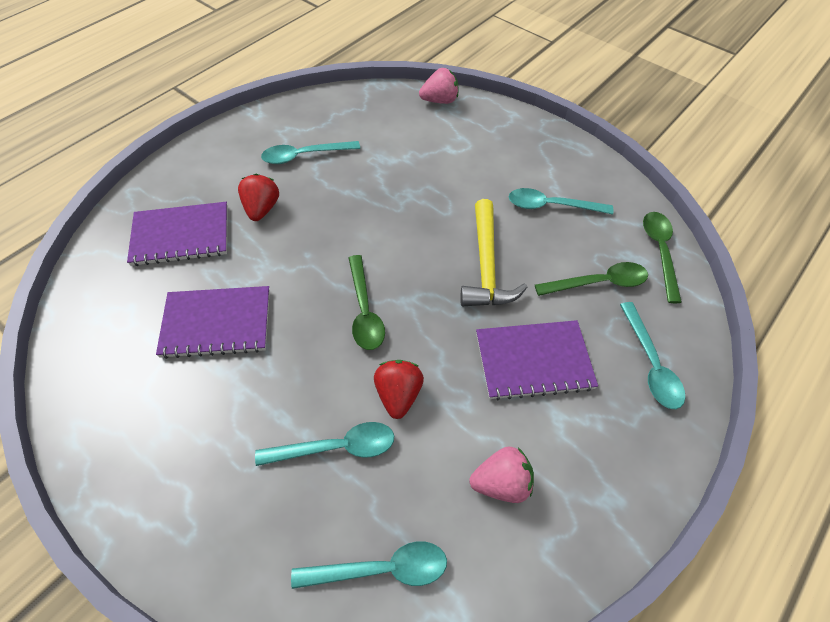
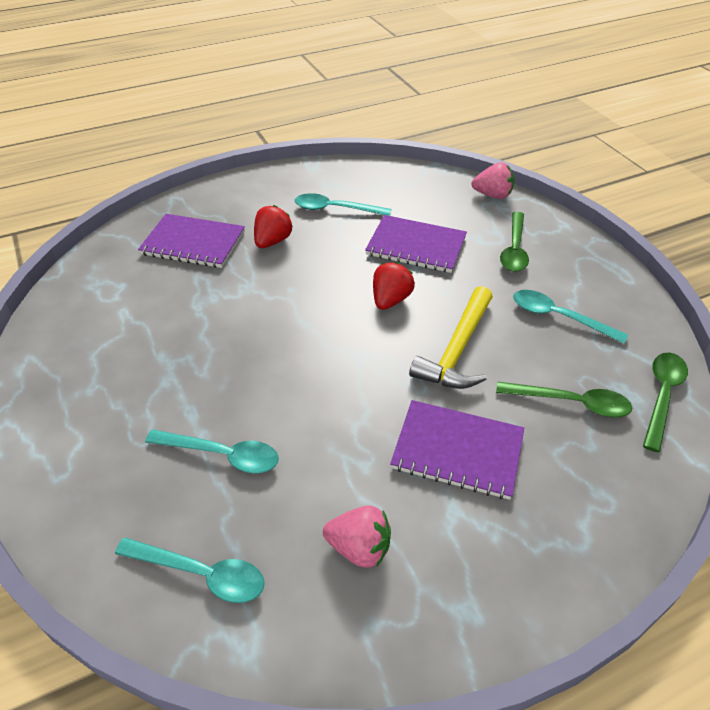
camera: 25 degrees right, 10 degrees down
(217, 323) = (181, 319): purple notebook -> purple notebook (416, 246)
(364, 311) = (315, 351): green spoon -> green spoon (514, 249)
(398, 395) = (304, 432): red strawberry -> red strawberry (390, 300)
(650, 364) = (588, 499): turquoise spoon -> none

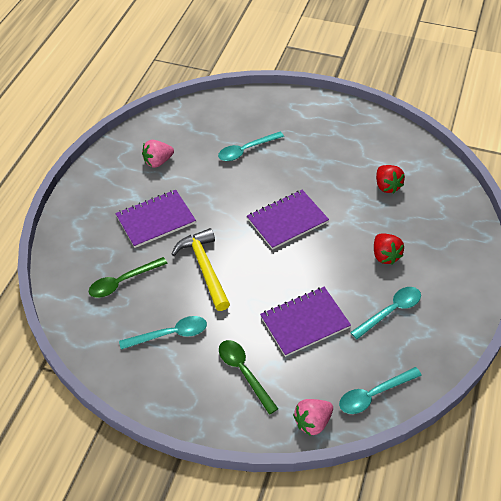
camera: 135 degrees right, 5 degrees up
(193, 243) = (421, 219): purple notebook -> purple notebook (287, 220)
(201, 574) = (202, 120): turquoise spoon -> turquoise spoon (373, 394)
(390, 300) = (271, 270): red strawberry -> red strawberry (387, 186)
(662, 396) = (79, 322): green spoon -> none

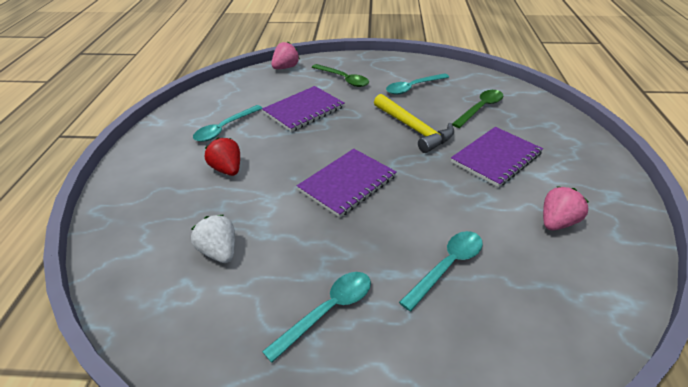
camera: 165 degrees right, 10 degrees down
(373, 394) = (241, 84): turquoise spoon -> turquoise spoon (327, 311)
(387, 186) = (219, 251): red strawberry -> white strawberry

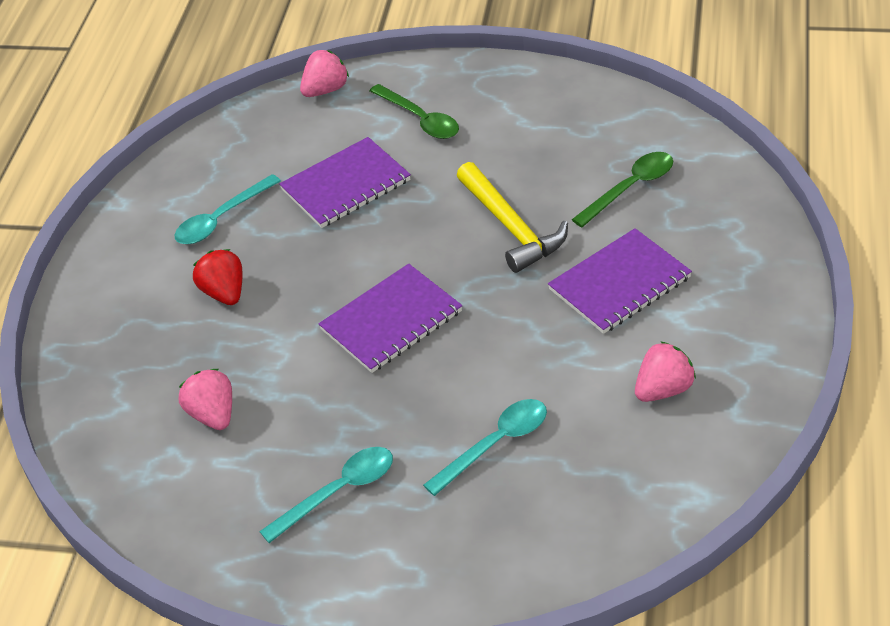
camera: 10 degrees right, 5 degrees up
(219, 251) = (213, 414): white strawberry -> pink strawberry
(413, 88) = (532, 140): turquoise spoon -> none

